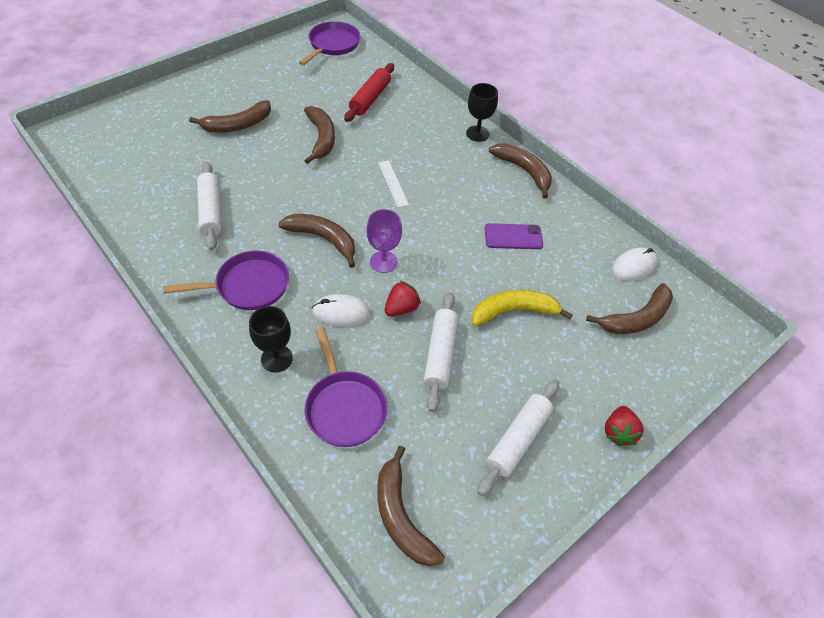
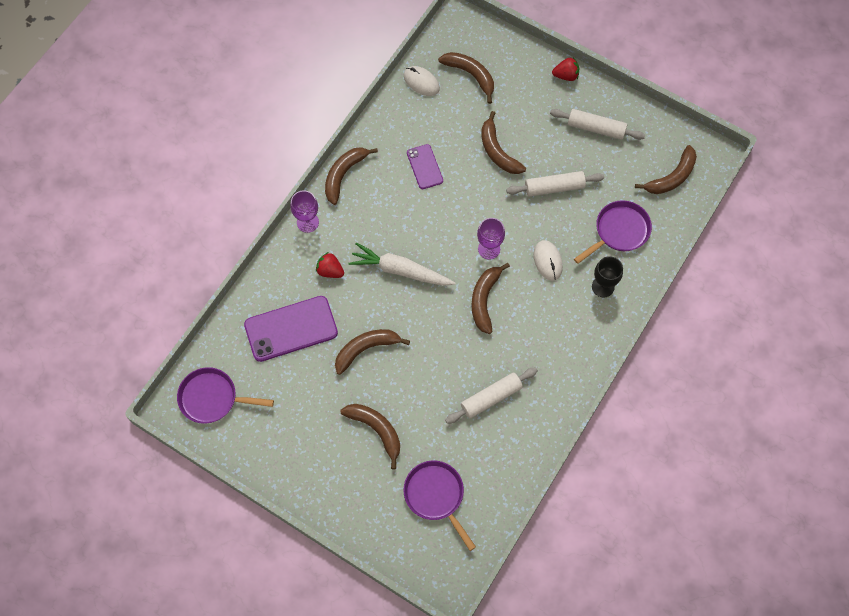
camera: 105 degrees left, 15 degrees up
(248, 286) = (552, 333): purple pan -> purple pan (436, 496)
(370, 99) = (291, 329): red rolling pin -> purple phone
(393, 183) = (400, 270): white ruler -> white carrot
(401, 308) = (526, 223): red strawberry -> red strawberry (330, 271)
(477, 133) = (307, 222): black goblet -> purple goblet
(513, 311) = (498, 151): yellow banana -> brown banana

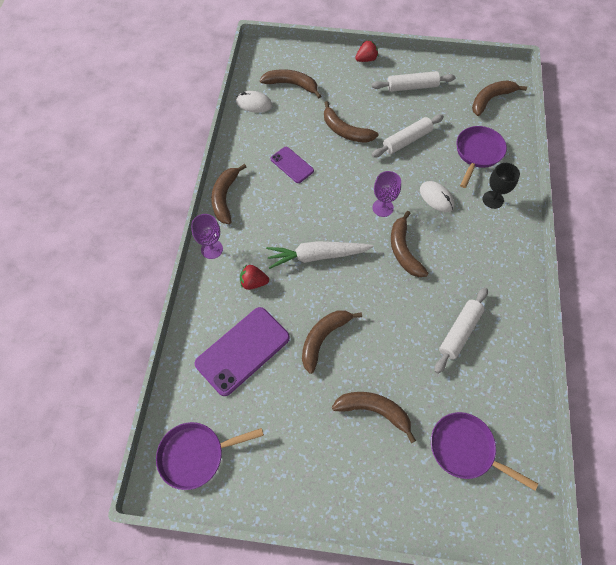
camera: 25 degrees left, 5 degrees down
(671, 177) = (491, 99): brown banana -> brown banana turned 150 degrees counterclockwise

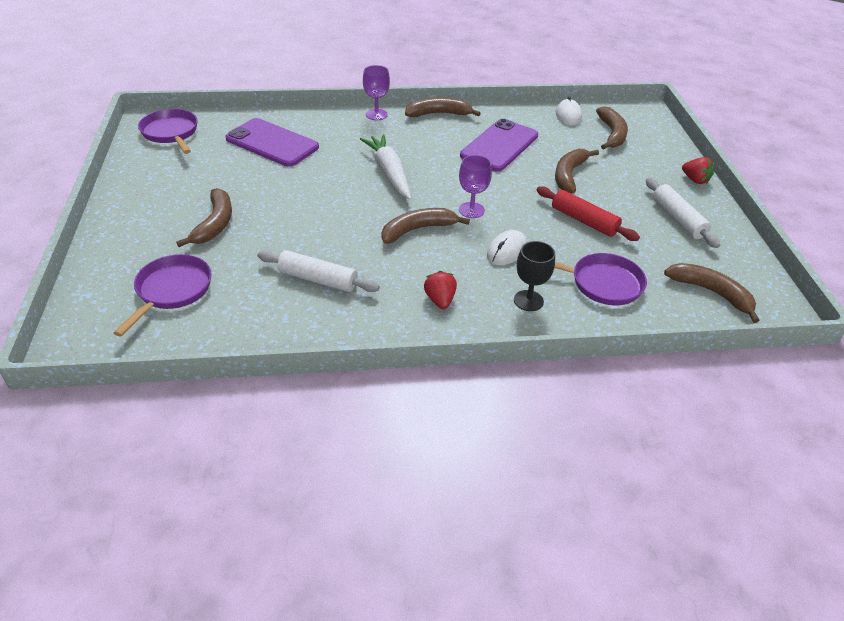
camera: 75 degrees right, 20 degrees down
(253, 282) = (346, 140): red strawberry -> red strawberry (440, 300)
(292, 165) = (499, 146): purple phone -> purple phone, size x1.78
(323, 338) = (292, 185): brown banana -> none
(406, 140) = (584, 221): white rolling pin -> red rolling pin

